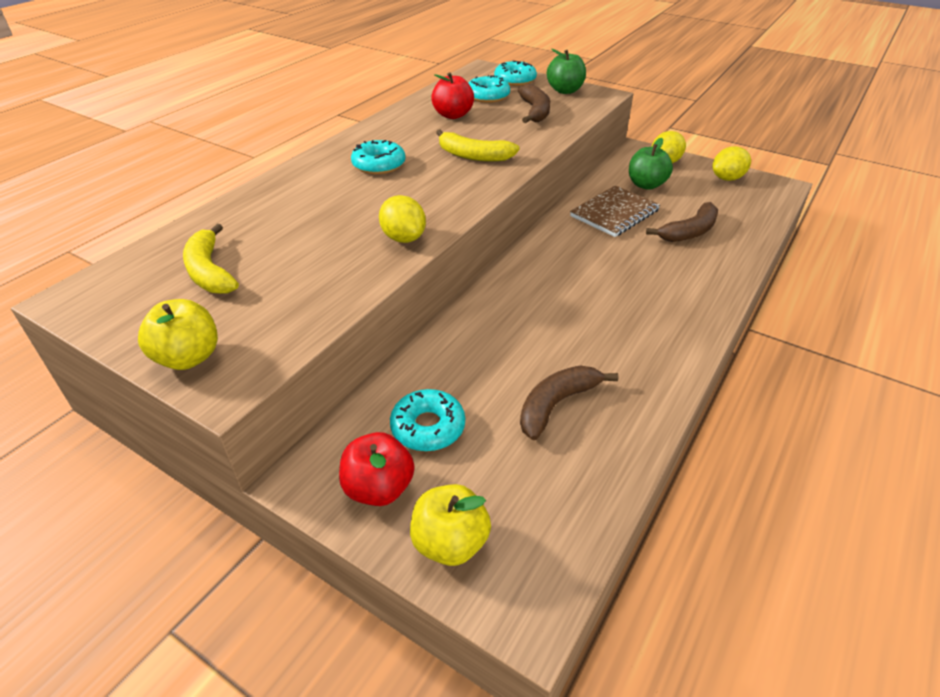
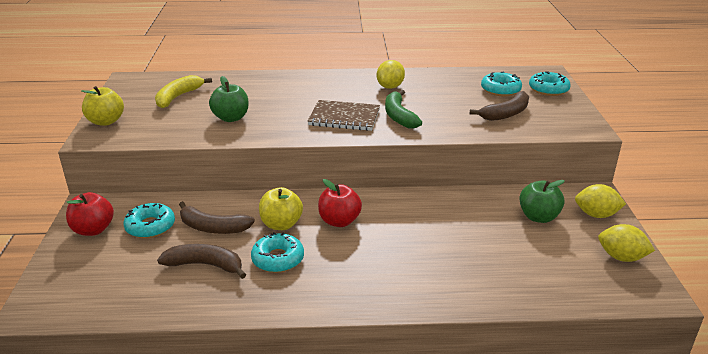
camera: 55 degrees right, 10 degrees down
(379, 165) = (342, 93): turquoise donut -> turquoise donut (278, 259)
(403, 238) = (265, 131): yellow lemon -> yellow lemon (390, 87)
(450, 542) = (67, 267): yellow apple -> yellow apple (281, 224)
(453, 115) = (448, 89): red apple -> red apple (339, 221)
(473, 156) = (399, 116): yellow banana -> green banana
(565, 91) = (566, 113): green apple -> green apple (231, 118)
(614, 213) = (468, 216): brown notebook -> brown notebook (344, 117)
(689, 232) = (490, 261): brown banana -> brown banana (213, 227)

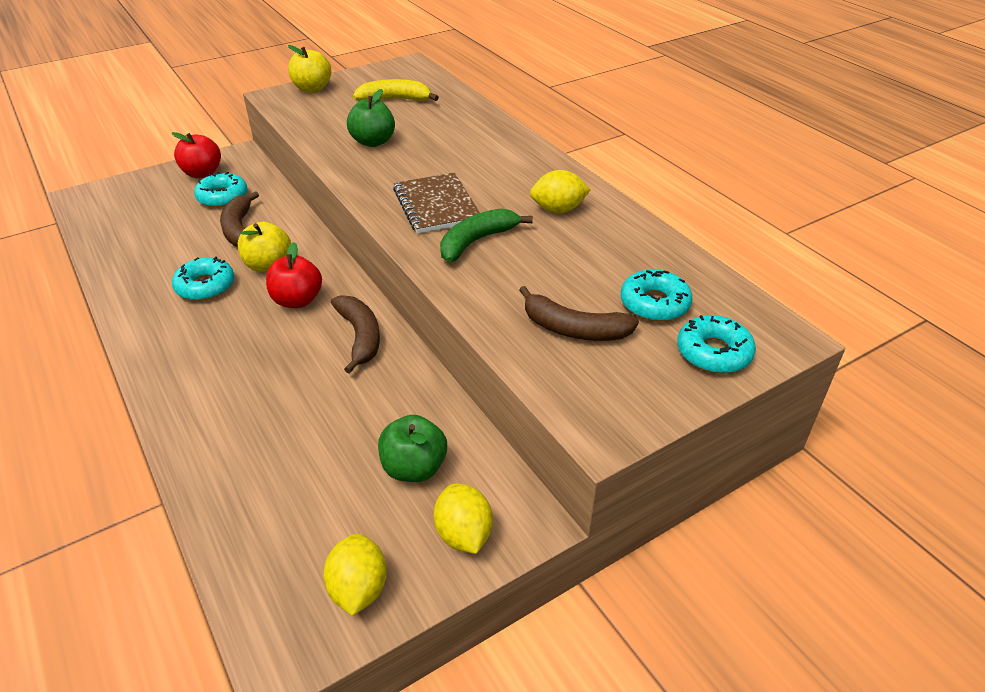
camera: 60 degrees right, 10 degrees up
(205, 265) = (176, 249): brown banana -> brown banana (360, 337)

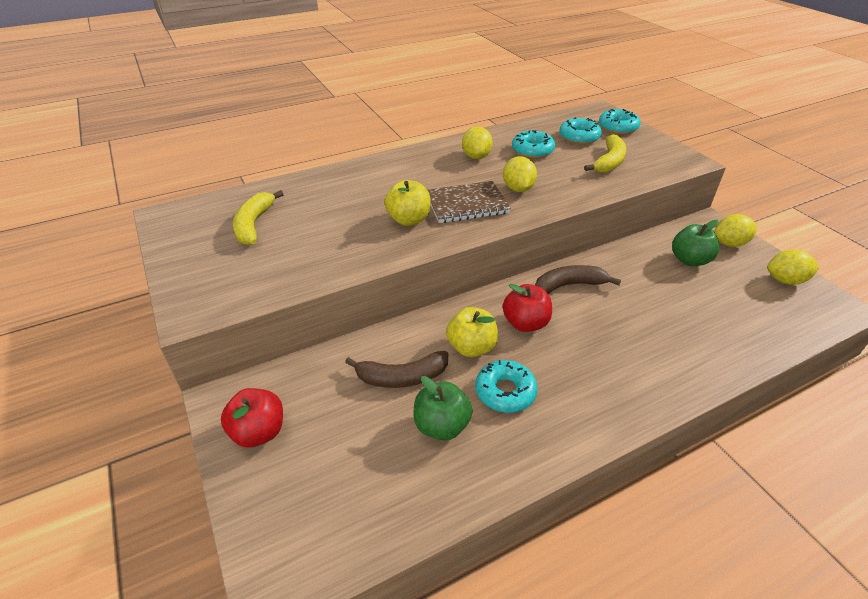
camera: 85 degrees left, 0 degrees up
(223, 197) = (327, 402): turquoise donut -> turquoise donut (532, 150)
(312, 89) = (189, 283): yellow apple -> yellow apple (408, 220)
(373, 142) = (344, 236): green apple -> green apple (441, 426)
(477, 241) = (518, 189): green banana -> yellow lemon
(574, 329) = (609, 162): brown banana -> yellow banana

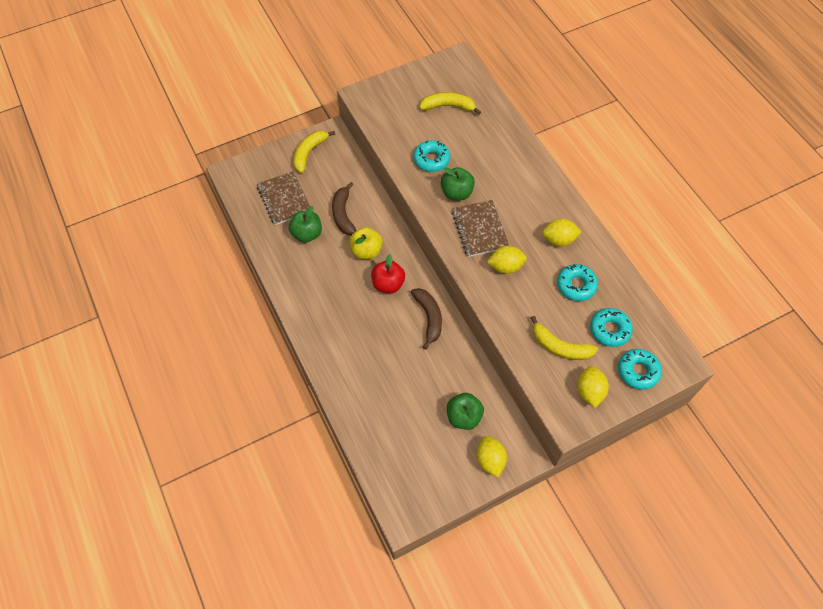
camera: 90 degrees right, 20 degrees up
(259, 432) = (309, 153): red apple -> yellow banana
(362, 467) = (284, 199): none -> brown notebook
(408, 220) = (456, 193): yellow apple -> green apple
(505, 392) = (329, 267): turquoise donut -> turquoise donut (431, 159)
(785, 280) = (438, 486): yellow lemon -> yellow lemon (589, 391)

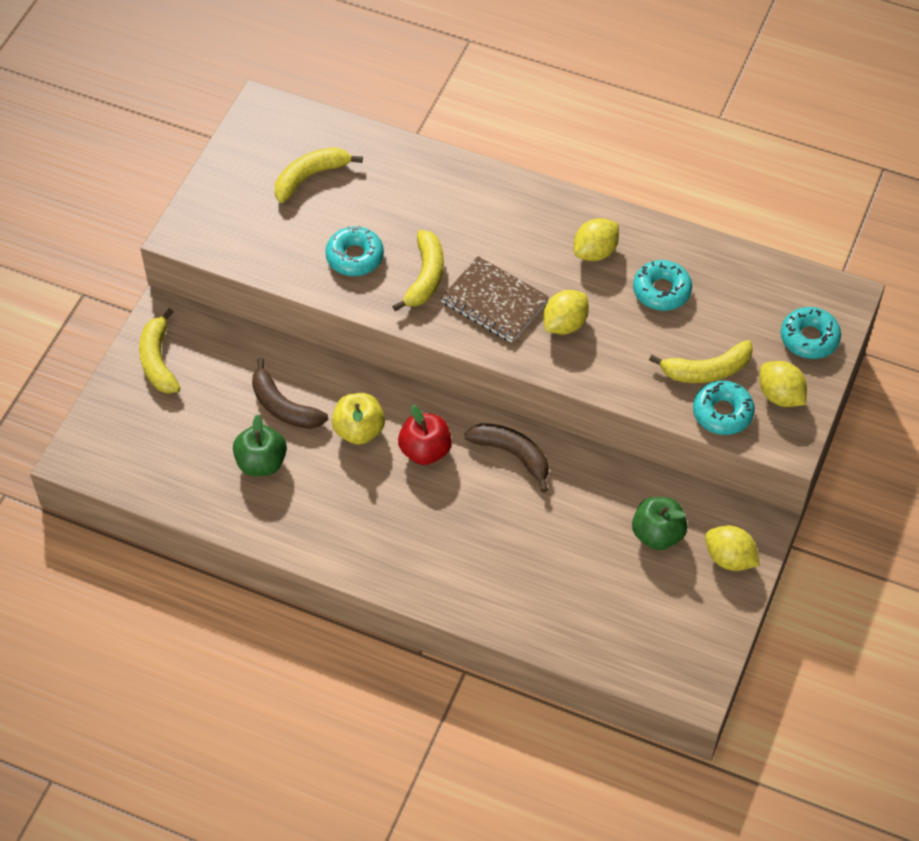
camera: 40 degrees left, 5 degrees down
(284, 199) = (186, 441): brown notebook -> none
(456, 193) = (425, 277): green apple -> yellow banana
(609, 330) = (741, 315): turquoise donut -> turquoise donut (722, 413)

